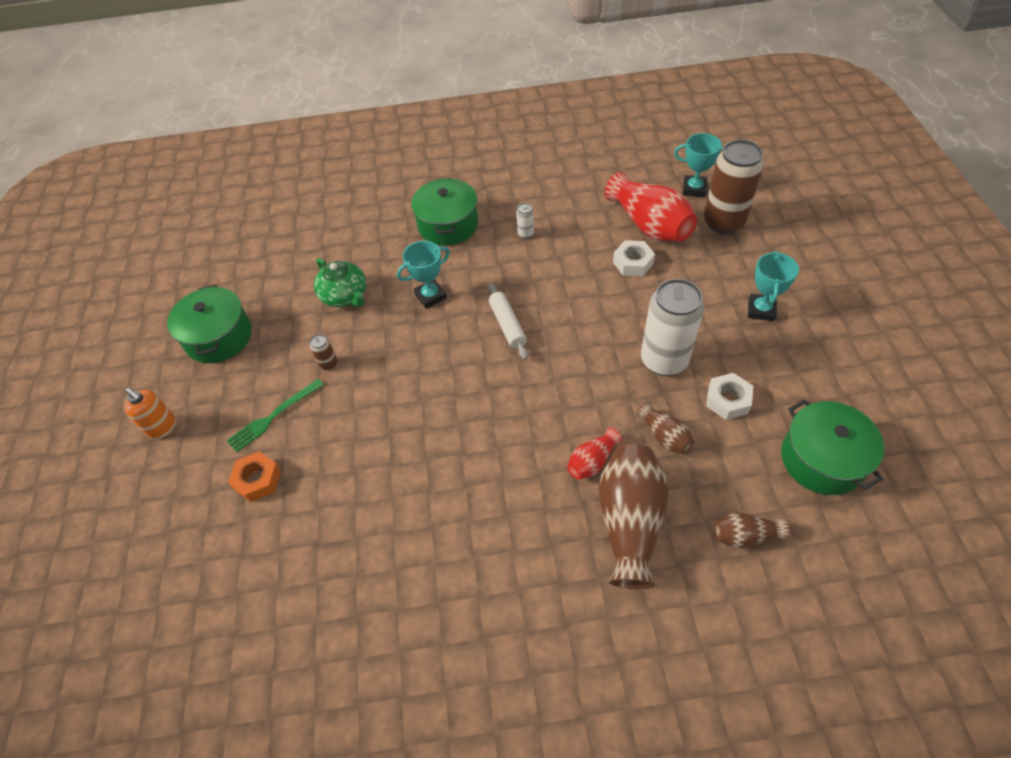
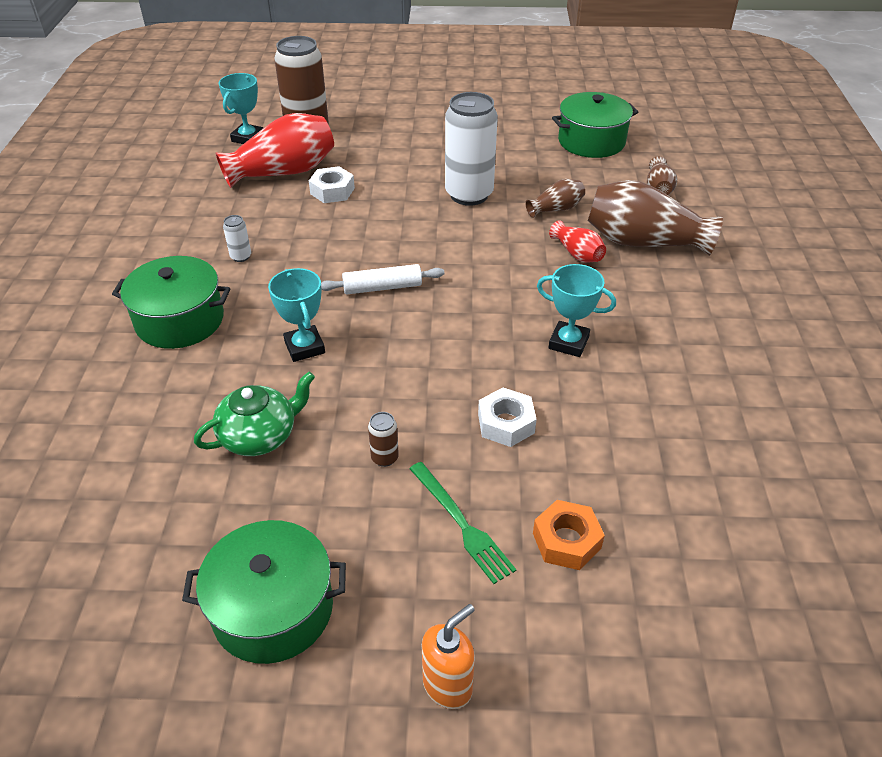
camera: 85 degrees left, 10 degrees down
(728, 400) = (524, 170): white nut -> white nut (506, 423)
(761, 310) = (428, 135): turquoise trophy -> turquoise trophy (568, 343)

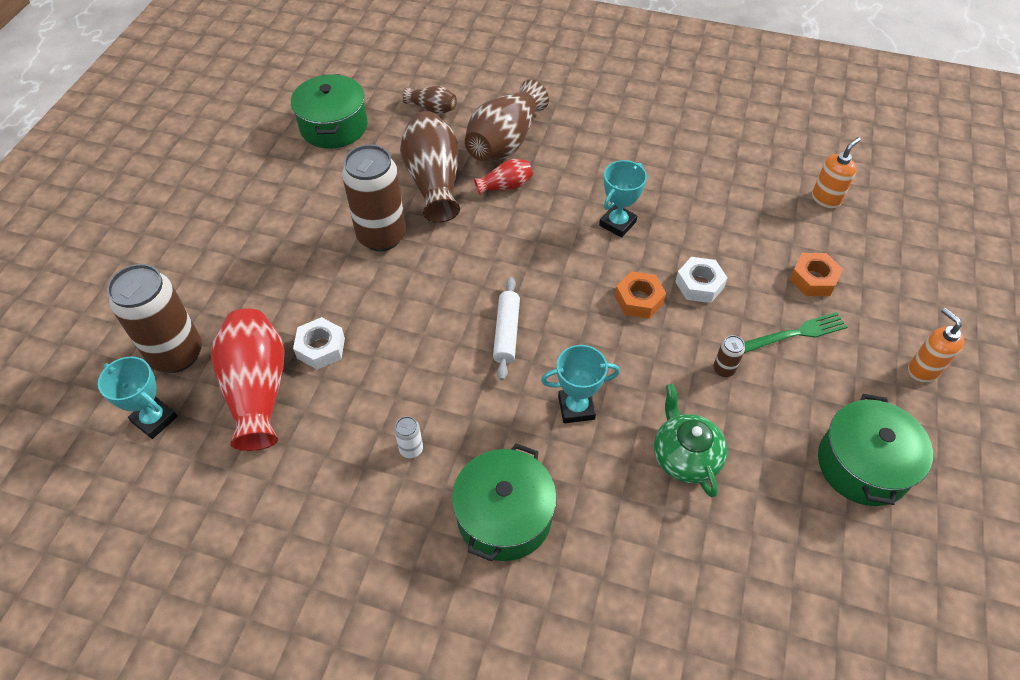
camera: 75 degrees left, 10 degrees up
(461, 374) = (639, 300): none -> orange nut
(469, 194) = (382, 236): white can -> brown can
(556, 209) = (434, 181): brown vase -> brown vase, size x2.00
(737, 549) = (826, 199): none -> orange soap dispenser

